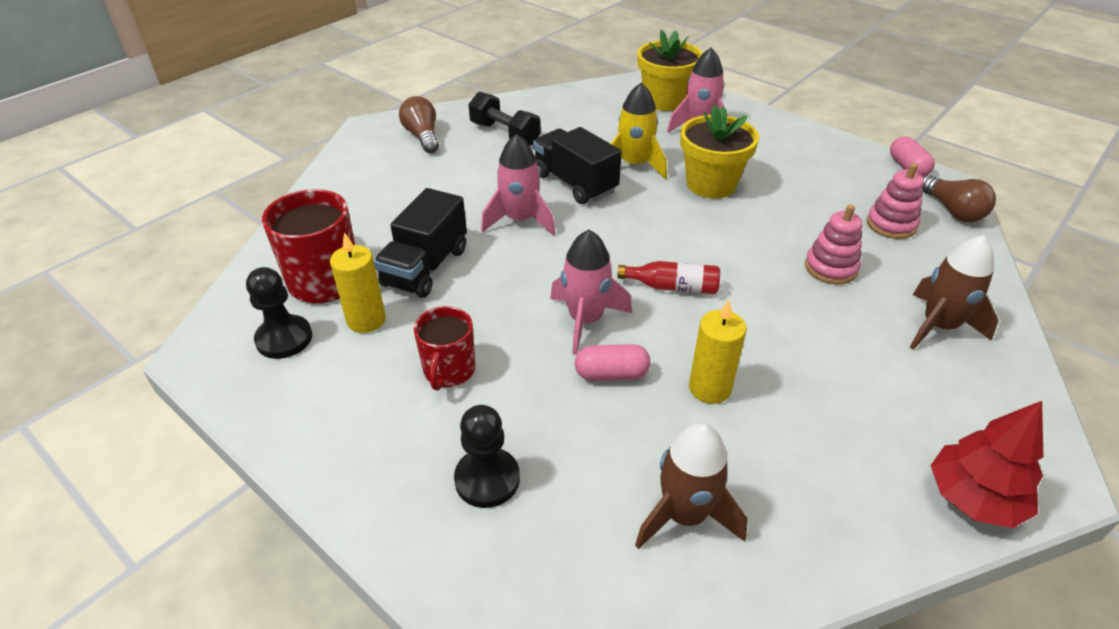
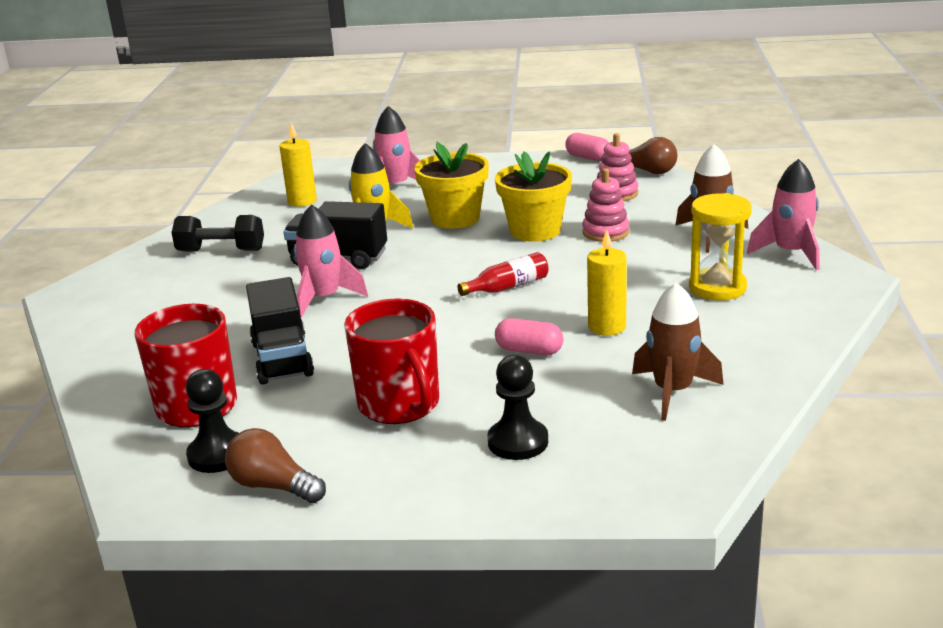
camera: 35 degrees left, 15 degrees down
(366, 320) = (279, 411): yellow candle -> yellow candle (302, 201)
(422, 136) = (136, 281): brown light bulb -> brown light bulb (273, 486)
(449, 371) = (400, 405): red mug -> red mug, size x1.57
(585, 320) = (468, 332): pink rocket -> pink rocket (790, 253)
(611, 374) = (529, 350): pink capsule -> pink capsule turned 60 degrees clockwise
(665, 101) = (341, 179): yellow flower pot -> yellow flower pot (535, 231)
(874, 403) = (717, 288): none -> yellow hourglass
(973, 498) = (821, 304): red tree -> none

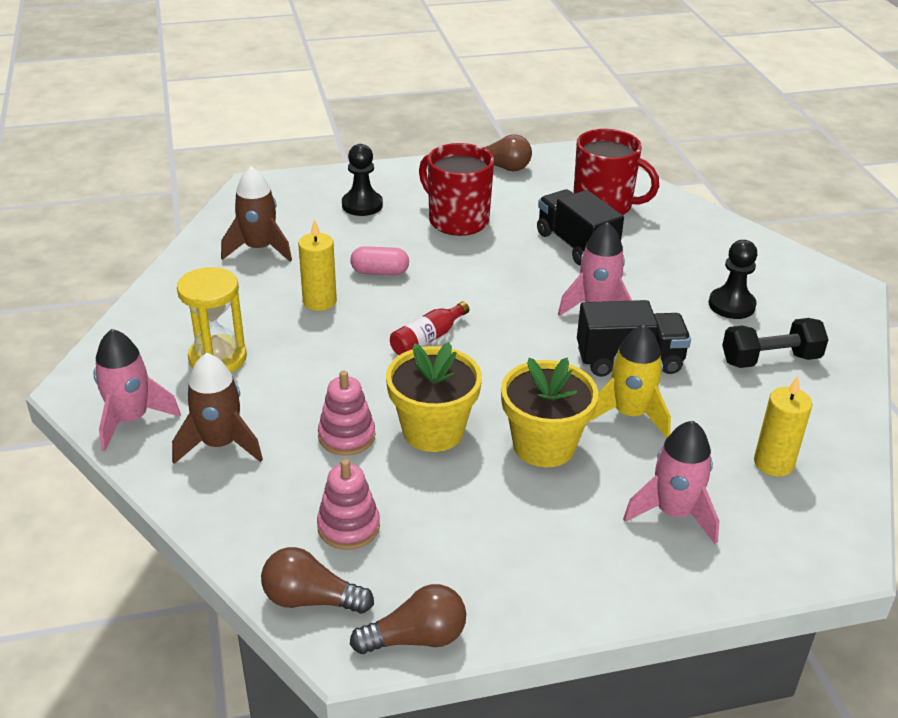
camera: 160 degrees right, 10 degrees up
(218, 454) = (553, 179): black pawn -> black pawn (731, 305)
(588, 157) = (416, 638): pink capsule -> brown light bulb

